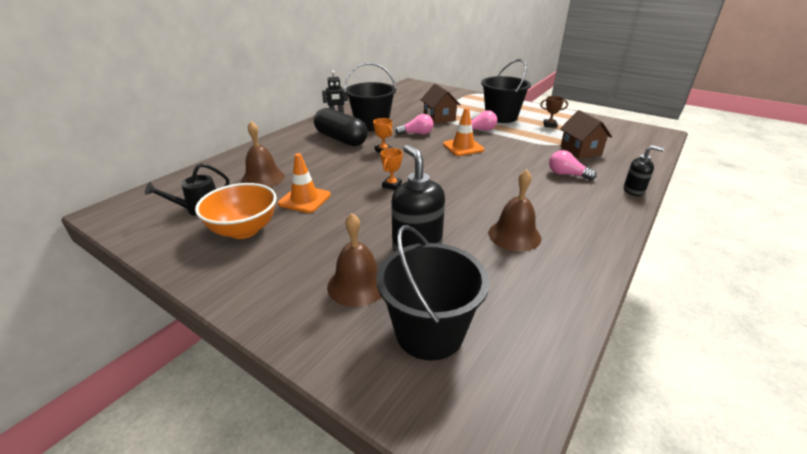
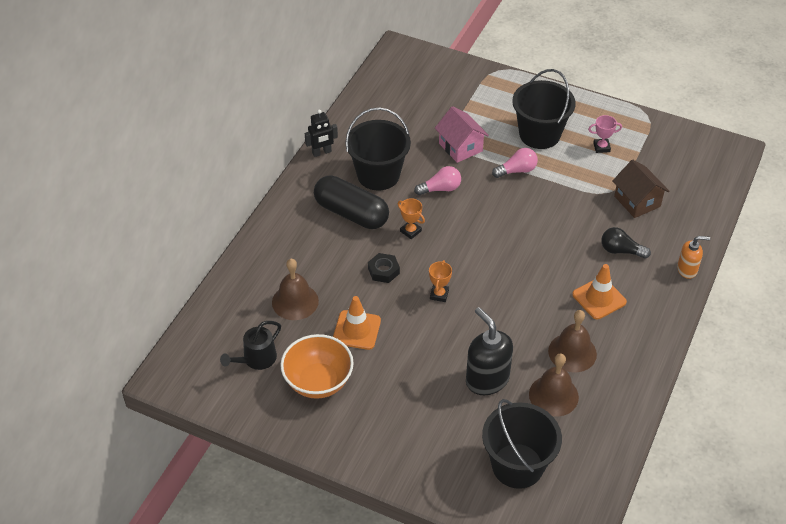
camera: 10 degrees left, 15 degrees up
(350, 168) = (383, 271): none -> black nut
(357, 285) = (448, 430): brown bell -> brown bell (553, 395)
(439, 118) = (460, 147): brown house -> pink house
(463, 147) = (502, 212): orange traffic cone -> orange traffic cone (599, 298)
(549, 125) = (601, 147): brown trophy -> pink trophy
(567, 174) = (621, 251): pink light bulb -> black light bulb
(634, 191) = (687, 270): black soap dispenser -> orange soap dispenser

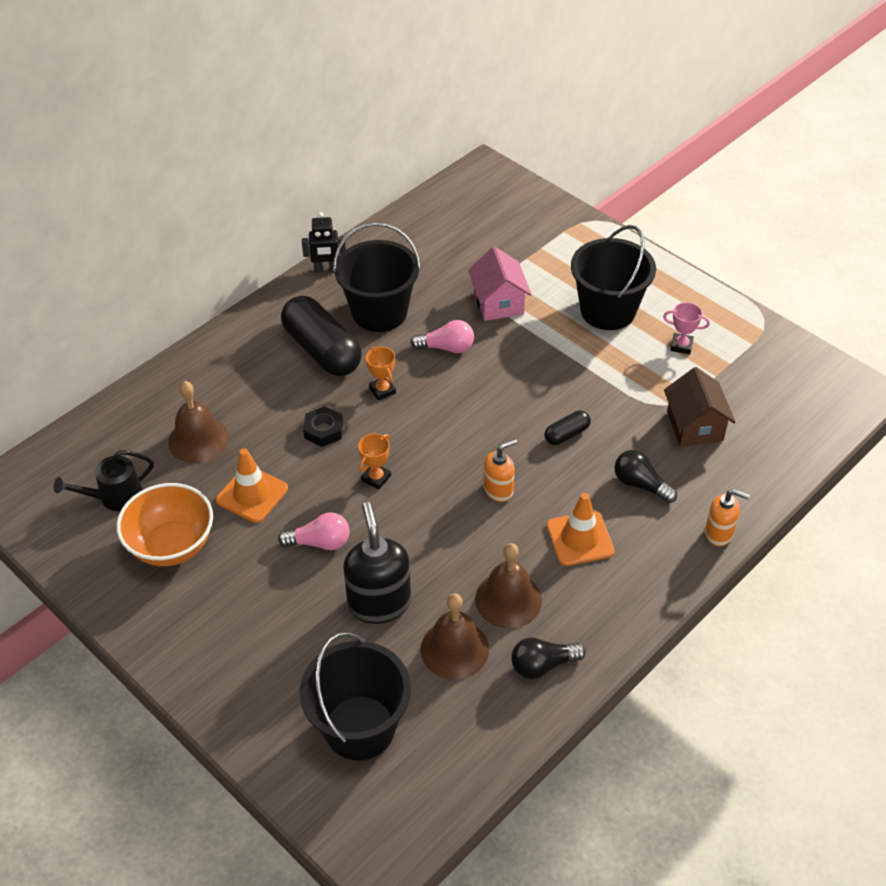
camera: 20 degrees right, 0 degrees up
(517, 170) = (555, 348): pink light bulb -> pink light bulb (320, 542)
(528, 280) = (498, 490): none -> orange soap dispenser
(555, 229) = (567, 434): none -> black capsule
(616, 389) = (543, 665): none -> black light bulb

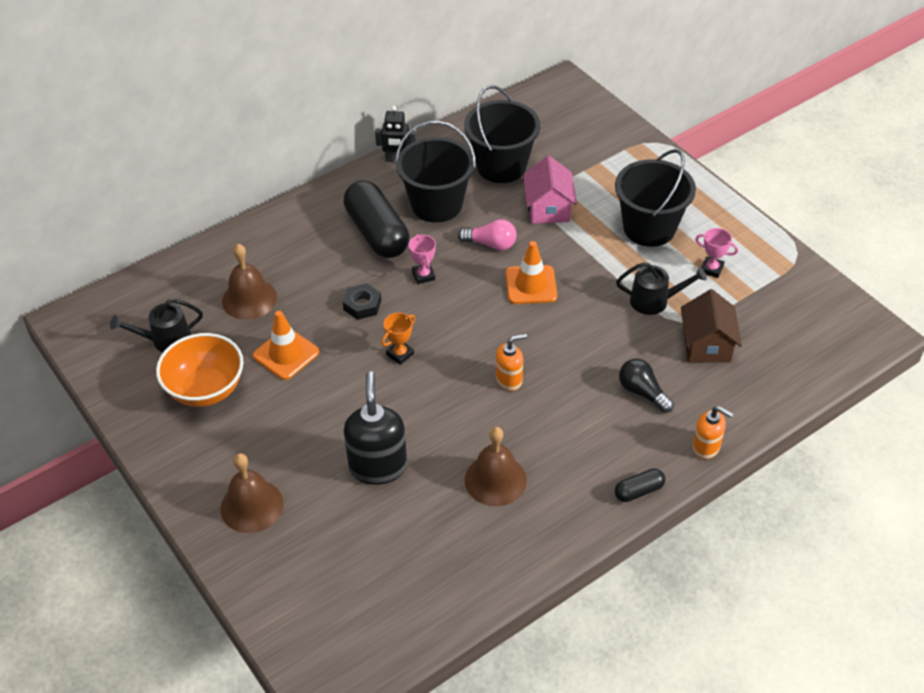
camera: 10 degrees right, 0 degrees up
(320, 542) = (337, 405): pink light bulb -> none
(359, 727) = (336, 574): black bucket -> black bucket (501, 166)
(382, 390) = (423, 275): orange trophy -> pink trophy
(454, 649) = (436, 517): brown bell -> brown bell (251, 506)
(543, 665) = (513, 543): black light bulb -> none
(567, 434) = (584, 337): black capsule -> black capsule (639, 491)
(580, 539) = (574, 434): orange traffic cone -> orange traffic cone (531, 285)
(631, 386) = (654, 301): none -> black watering can

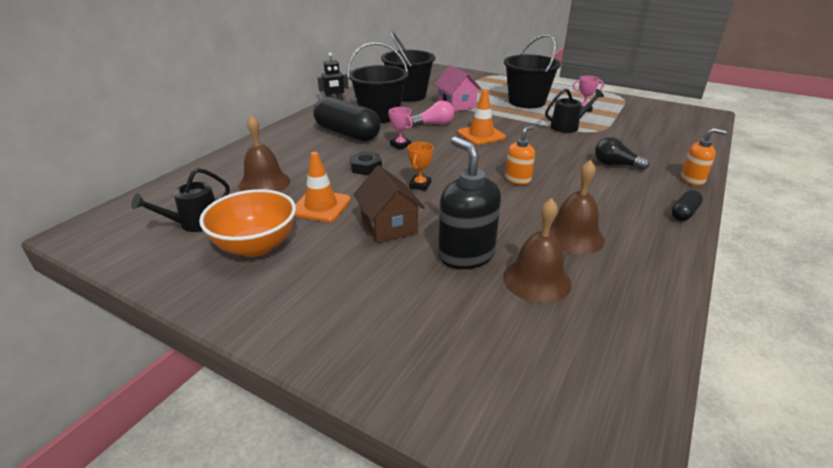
camera: 25 degrees left, 15 degrees down
(251, 506) = (364, 321): brown bell -> brown bell (536, 280)
(706, 345) = (624, 137): brown house -> brown house (389, 226)

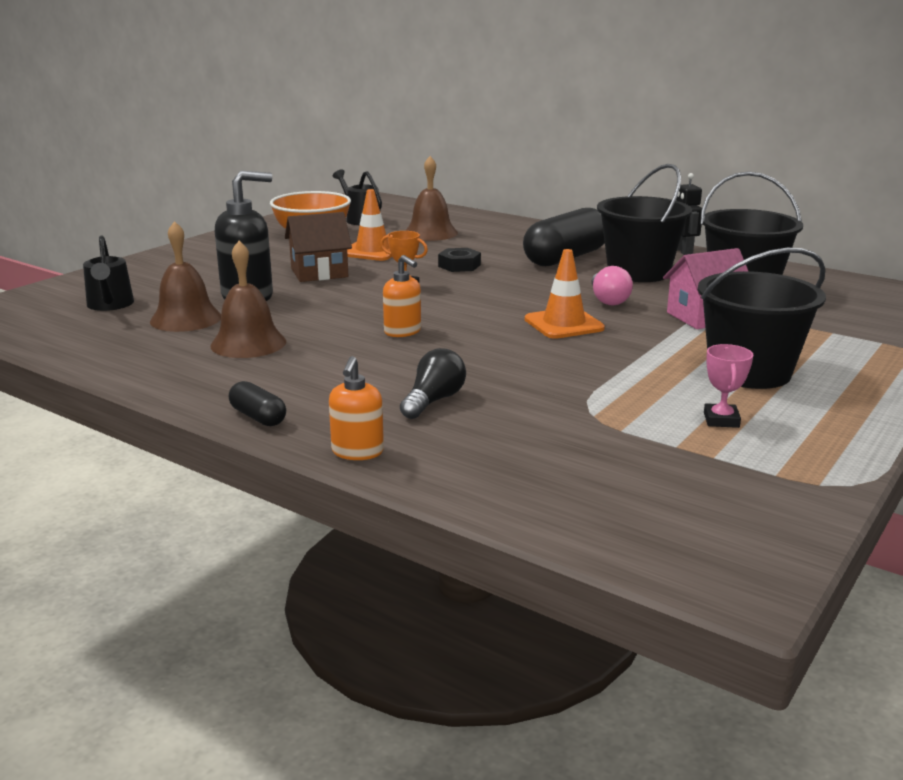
camera: 95 degrees right, 10 degrees down
(400, 145) = (525, 280): pink trophy -> none
(568, 126) = (611, 390): black watering can -> black watering can (110, 305)

